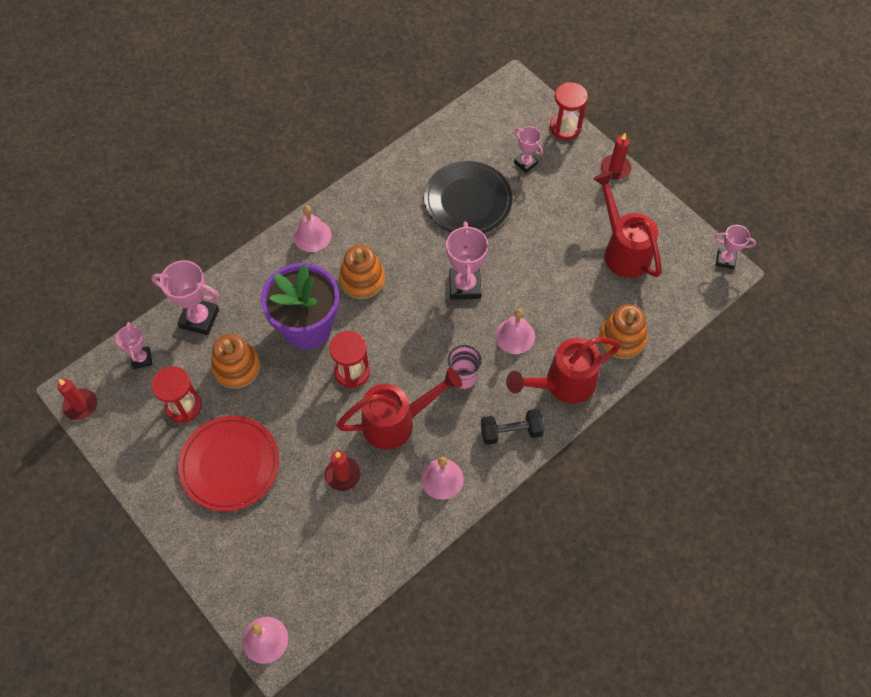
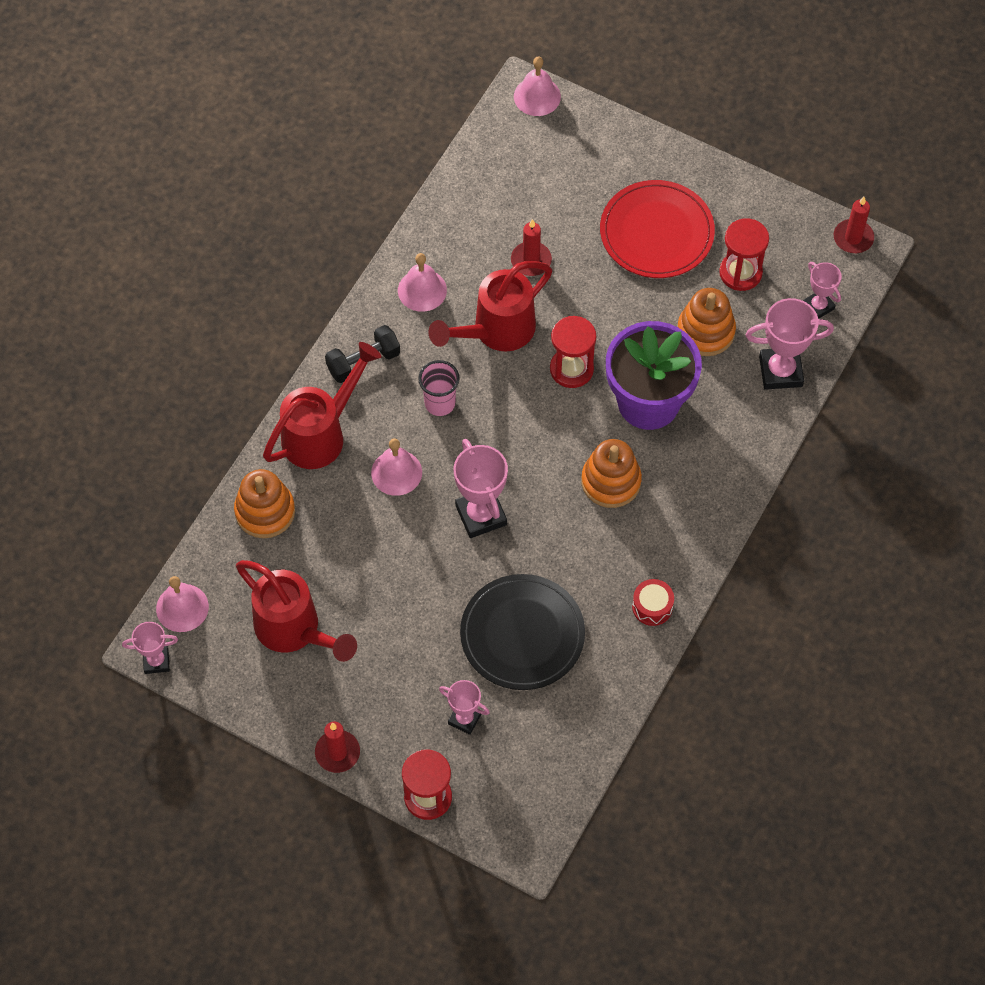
camera: 160 degrees right, 0 degrees up
(312, 235) = (701, 518): pink bell -> pink bell (182, 607)
(374, 191) = (652, 607): none -> red drum

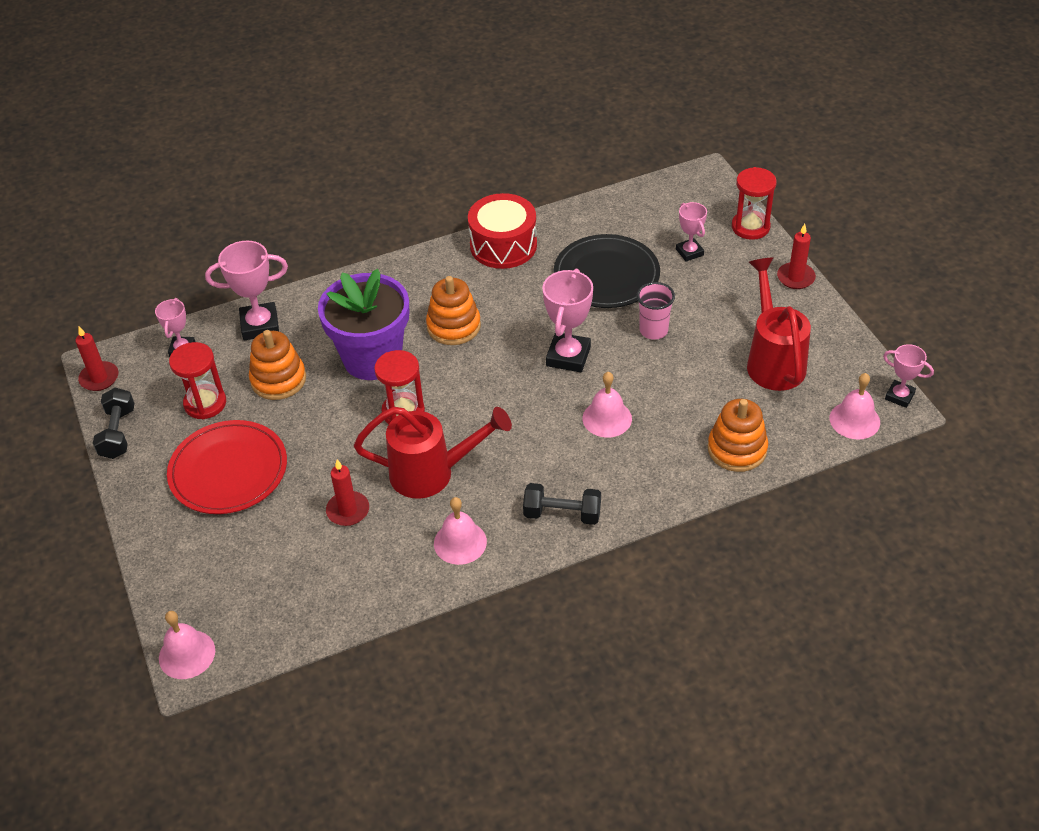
camera: 140 degrees left, 15 degrees down
(321, 433) = (644, 480): red watering can -> none
(440, 403) = (528, 447): pink cup -> pink cup (653, 330)
(652, 607) = (503, 245): red drum -> red drum, size x1.98
(778, 205) = (118, 433): none -> black dumbbell
(780, 371) = (260, 325): pink trophy -> pink trophy turned 45 degrees counterclockwise

